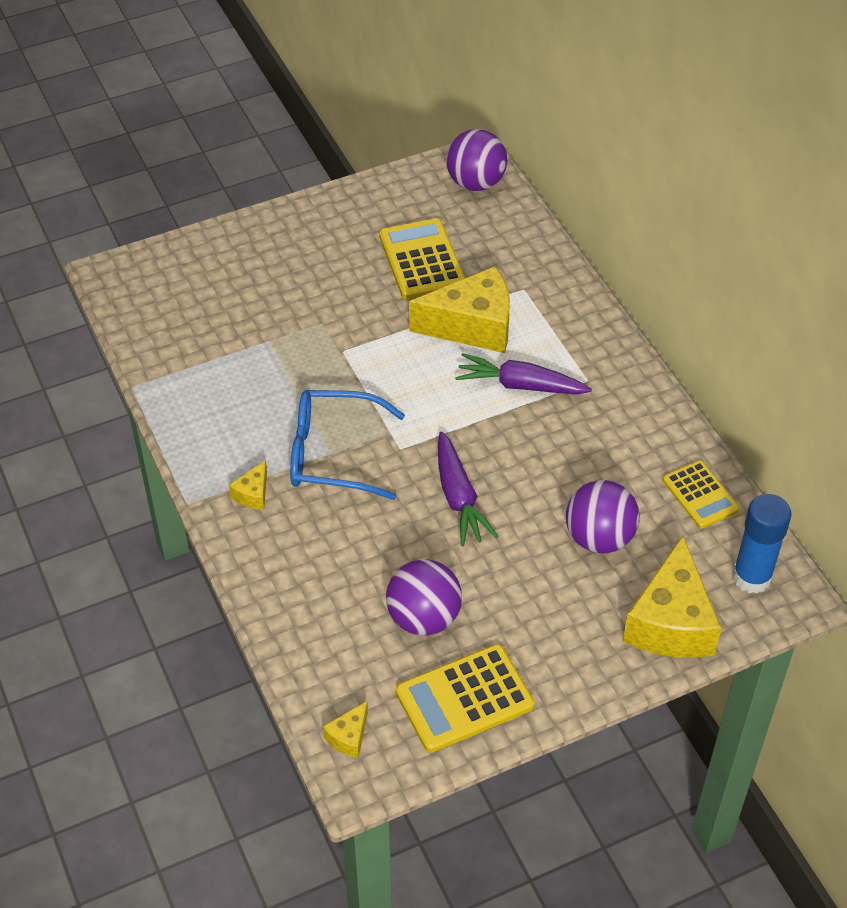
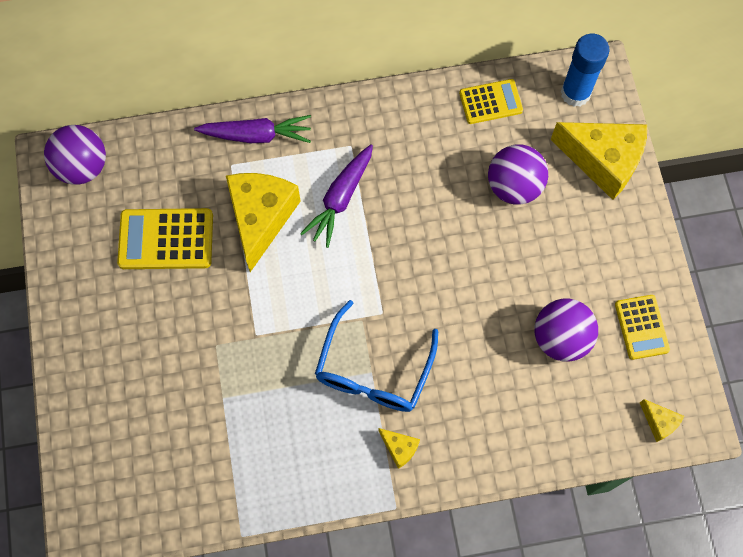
camera: 75 degrees left, 20 degrees up
(459, 497) = (447, 280): purple carrot -> purple carrot (256, 135)
(464, 699) = (641, 327): yellow calculator -> yellow calculator, size x0.65

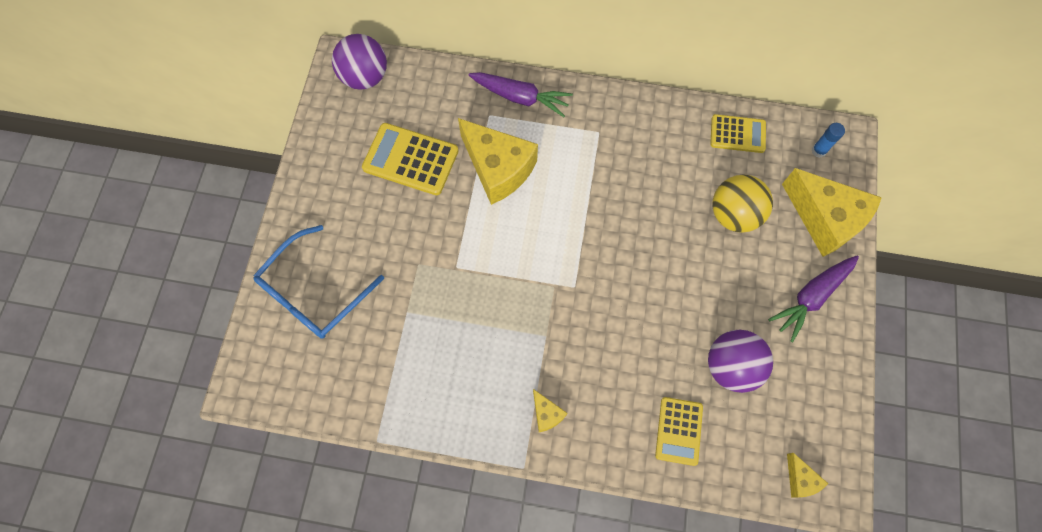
camera: 20 degrees right, 0 degrees up
(261, 218) = (498, 168): yellow cheese -> yellow cheese turned 105 degrees clockwise
(340, 199) = (573, 174): purple carrot -> purple carrot (811, 297)
(373, 371) = (548, 335): blue glasses -> blue glasses (313, 293)
(514, 186) = (733, 214): purple ball -> yellow ball
(575, 93) = (818, 151): blue glue stick -> blue glue stick, size x0.52
(641, 327) = (812, 383): yellow calculator -> yellow calculator (678, 431)

